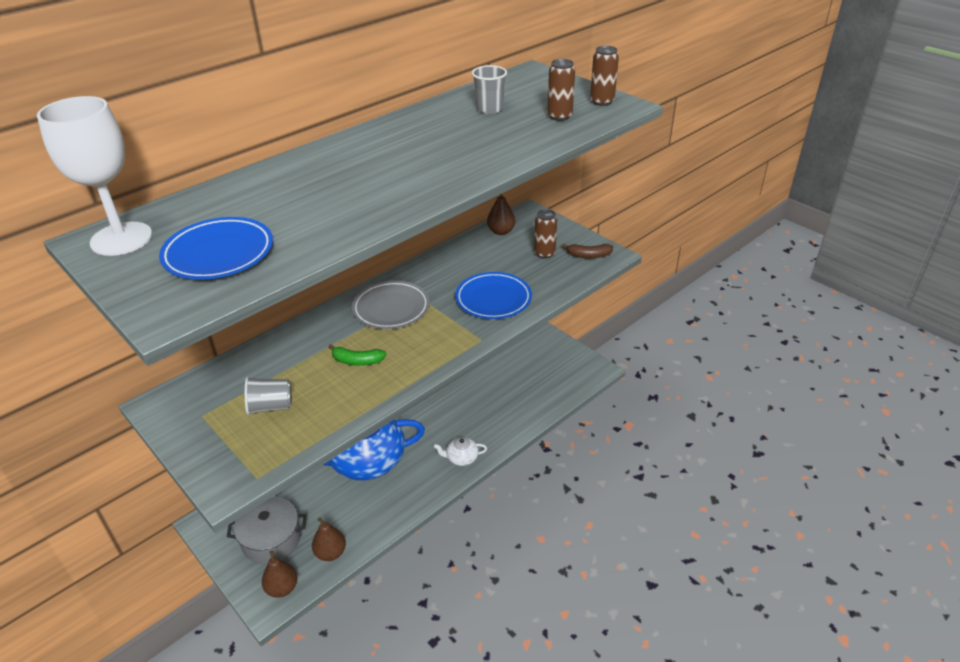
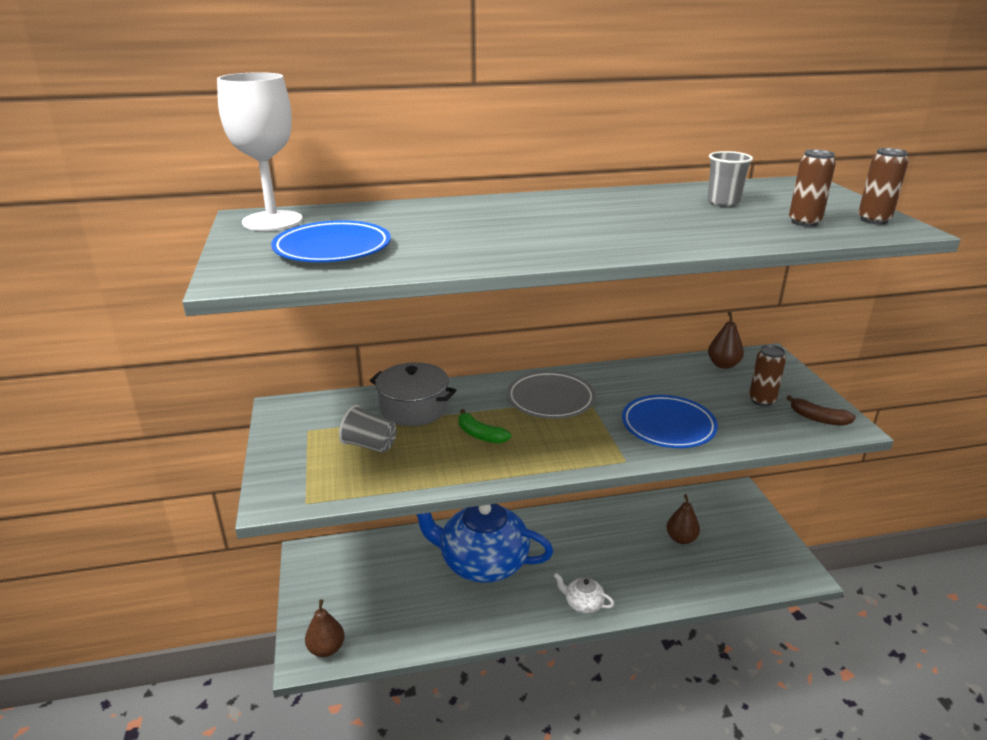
camera: 30 degrees right, 10 degrees down
(271, 539) = (349, 597): grey pot -> grey pot (413, 408)
(330, 553) = (391, 637): brown pear -> brown pear (681, 539)

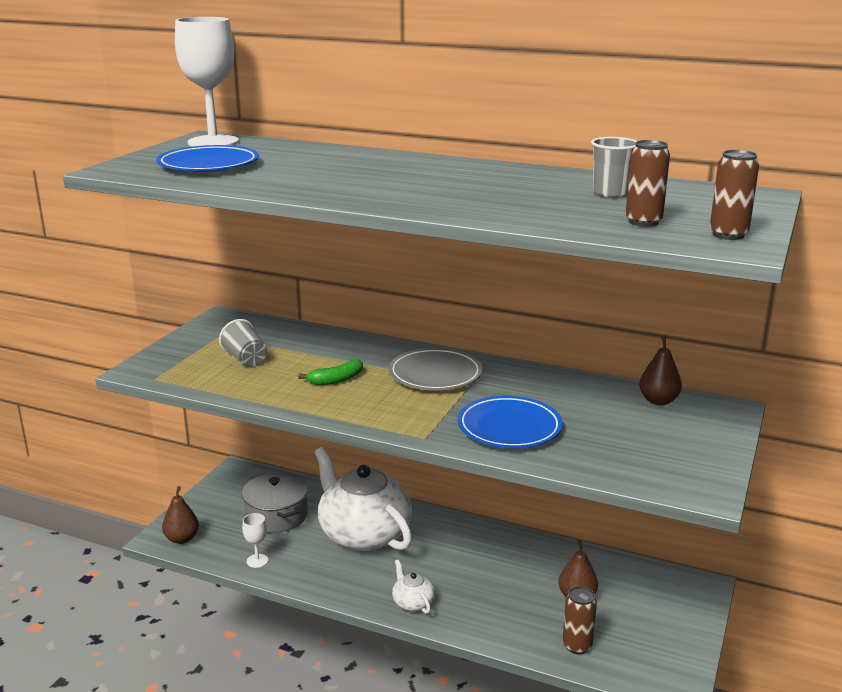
camera: 35 degrees right, 5 degrees down
(413, 408) = (314, 346): grey pot -> grey pot (276, 515)
(421, 633) = (257, 561): none -> white goblet
(480, 435) = (336, 380): green banana -> green banana turned 105 degrees counterclockwise
(482, 562) = (363, 534): blue teapot -> white teapot
(762, 400) = (645, 441): brown can -> brown can (577, 646)
(818, 418) = (682, 475): brown banana -> none

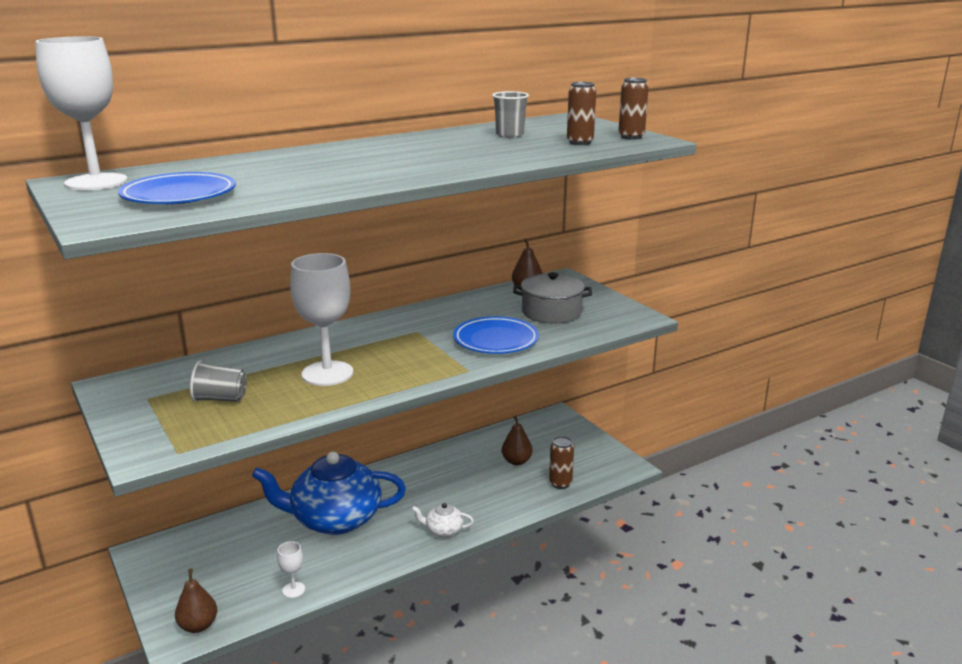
camera: 55 degrees left, 0 degrees up
(276, 515) = (245, 555): grey pot -> grey pot (551, 312)
(336, 380) = (327, 373): green banana -> white goblet
(363, 534) = (335, 519): white teapot -> blue teapot
(435, 374) = (382, 337): grey plate -> none

